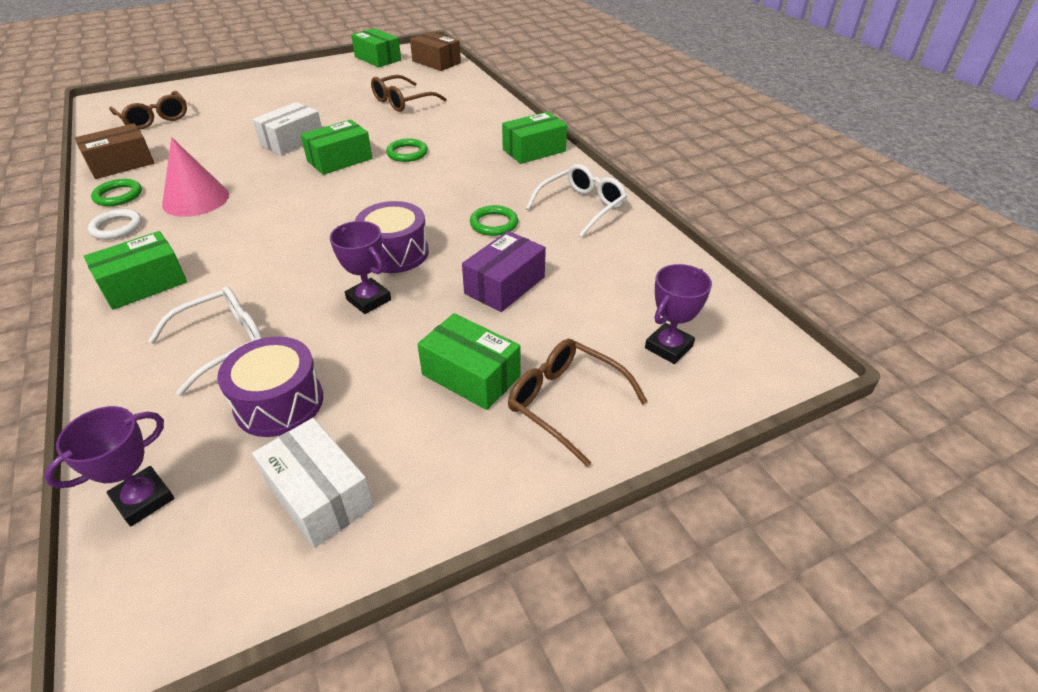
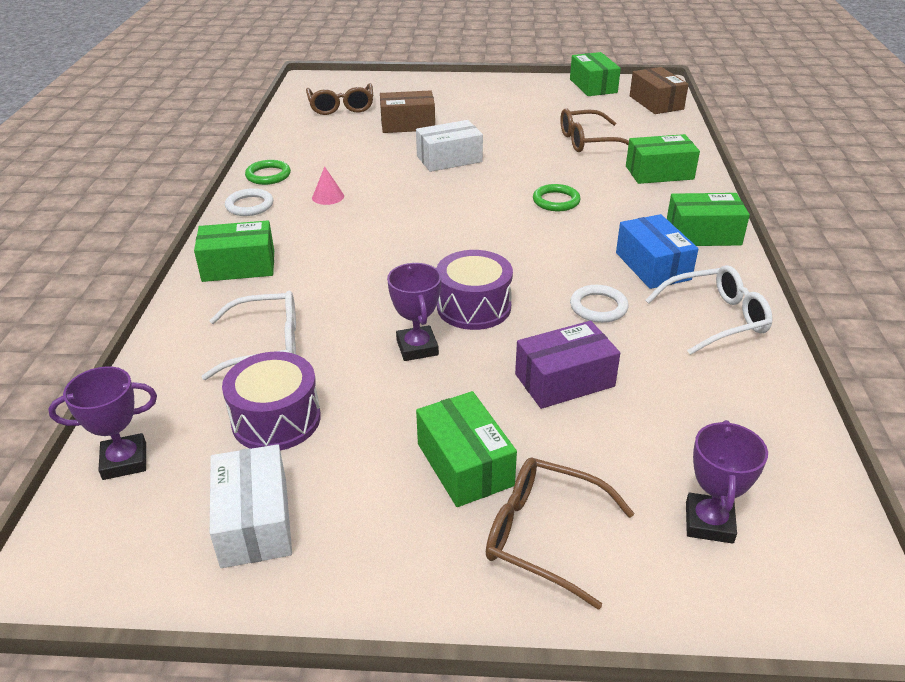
camera: 30 degrees right, 5 degrees down
(121, 164) = (288, 145): brown box -> brown box (408, 124)
(196, 199) = (328, 196): pink cone -> pink cone, size x0.50
(339, 160) = (482, 190): green box -> green box (659, 172)
(494, 224) = (598, 307): green ring -> white ring
(513, 182) = (653, 266): none -> blue box
(565, 403) = (544, 535): brown glasses -> brown glasses turned 45 degrees counterclockwise
(668, 347) = (709, 522): purple trophy -> purple trophy turned 60 degrees counterclockwise

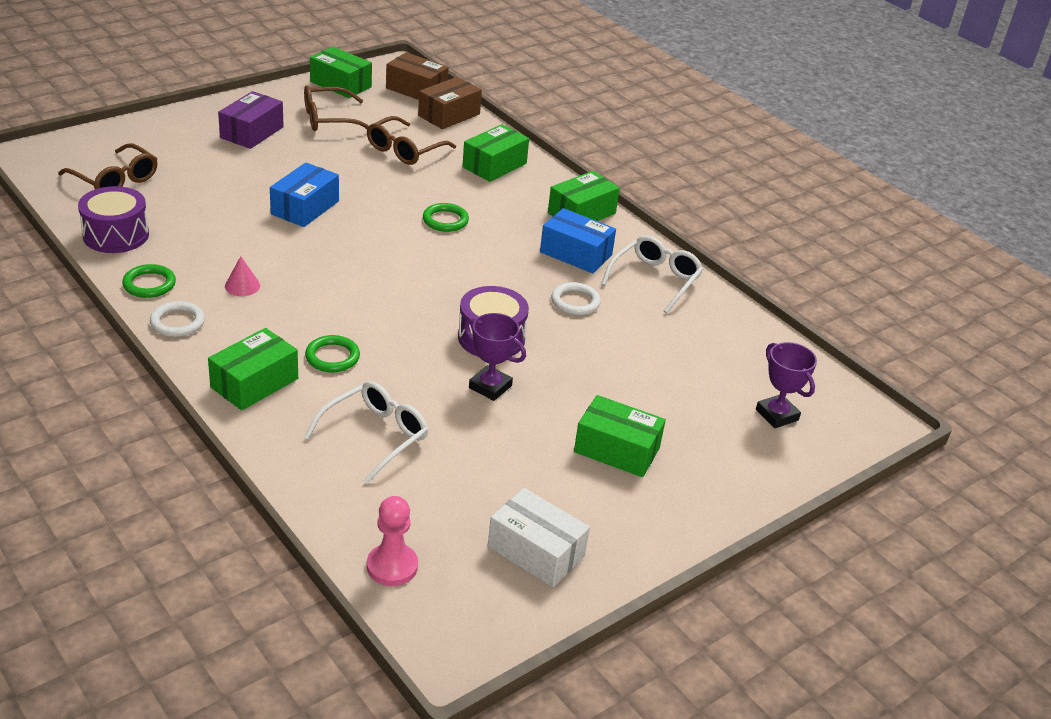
camera: 45 degrees left, 0 degrees up
(124, 461) = (392, 566): purple trophy -> pink pawn
(276, 419) = (460, 484): purple drum -> purple drum (116, 235)
(320, 270) = (332, 357): none -> green ring
(408, 124) = (215, 181): brown box -> brown box (449, 115)
(449, 159) = (305, 208): white box -> blue box
(544, 535) = (705, 467): brown glasses -> brown glasses (329, 119)
(564, 380) = (612, 366): purple box -> purple box (252, 132)

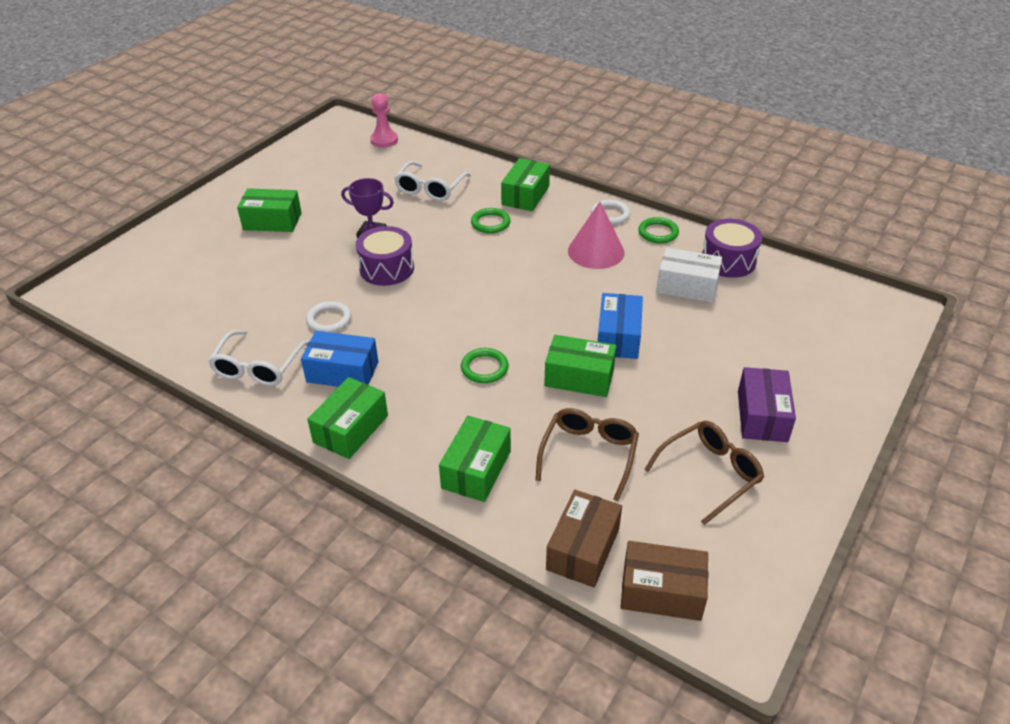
camera: 165 degrees right, 5 degrees up
(115, 180) = (798, 309): brown glasses -> none
(242, 286) = (596, 251): pink cone -> pink cone, size x2.01
(340, 84) = (761, 555): green box -> green box (579, 377)
(536, 551) = (310, 163): white box -> white box (687, 286)
(776, 415) = (151, 274): purple trophy -> none

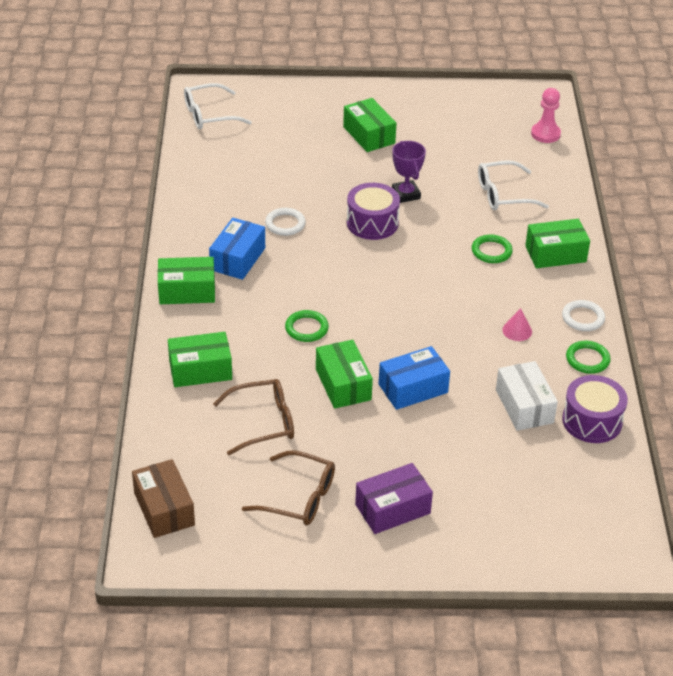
camera: 55 degrees right, 0 degrees up
(258, 367) = (206, 217): white glasses -> white glasses (209, 115)
(342, 372) = (237, 259): blue box -> blue box turned 45 degrees clockwise
(583, 549) = (171, 454): brown box -> none
(596, 251) = (517, 330): pink cone -> pink cone, size x0.50

